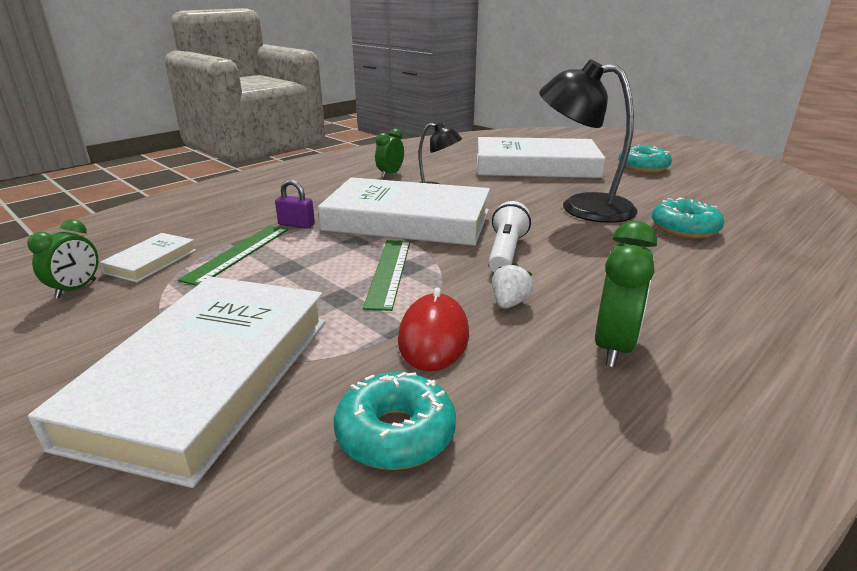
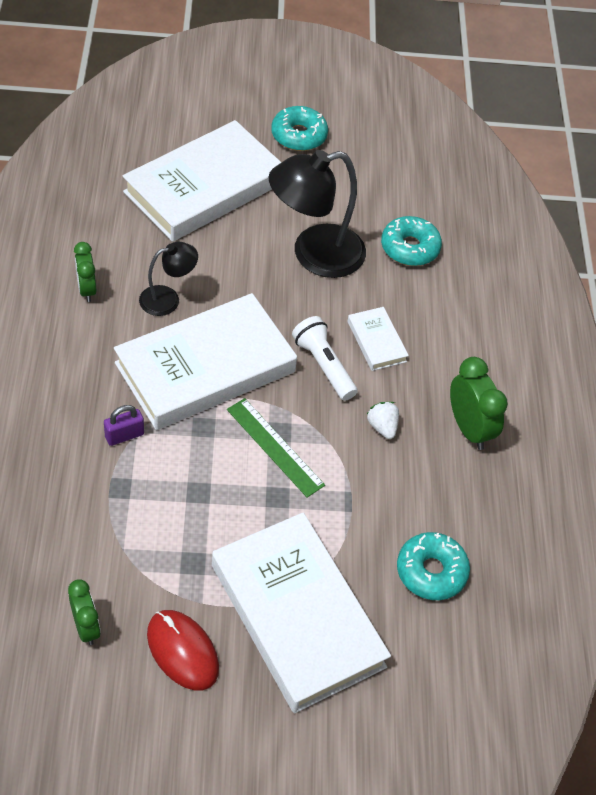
camera: 50 degrees left, 25 degrees up
(151, 261) = (86, 562): white book -> white book (377, 341)
(238, 253) = (136, 504): green ruler -> none
(433, 336) = (373, 490): red mouse -> red mouse (182, 651)

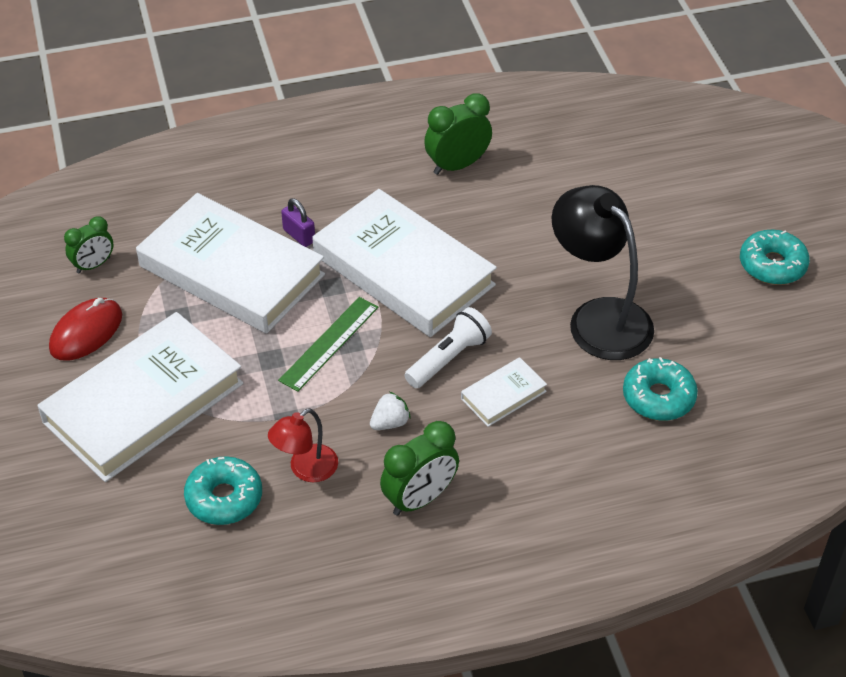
camera: 80 degrees right, 5 degrees down
(86, 290) = (457, 165): green clock -> green clock, size x1.52
(168, 298) = (476, 222): black lamp -> none
(204, 187) = (642, 210): white book -> white book (232, 270)
(416, 501) = (306, 469): none -> red lamp

